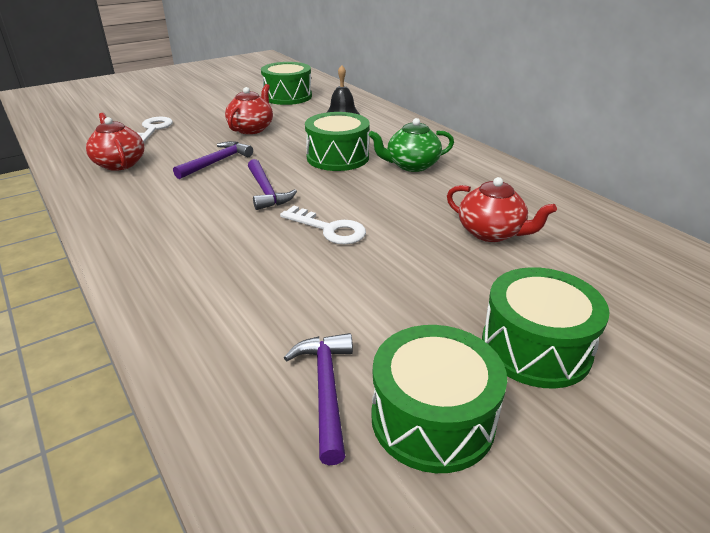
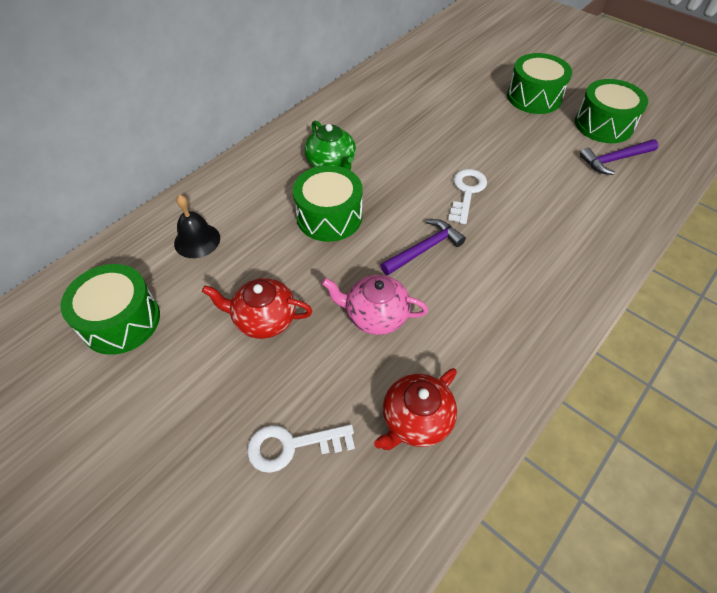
camera: 105 degrees left, 20 degrees up
(216, 162) = (375, 315): purple hammer -> pink teapot
(491, 233) = (429, 114): red teapot -> none

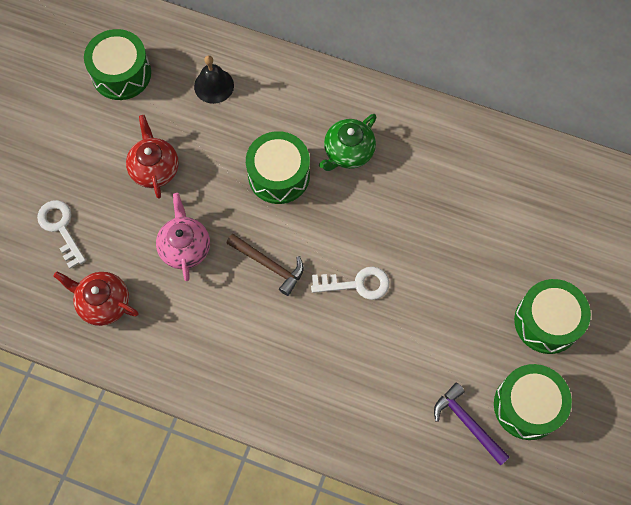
camera: 70 degrees right, 15 degrees up
(424, 249) = (269, 265): purple hammer -> brown hammer

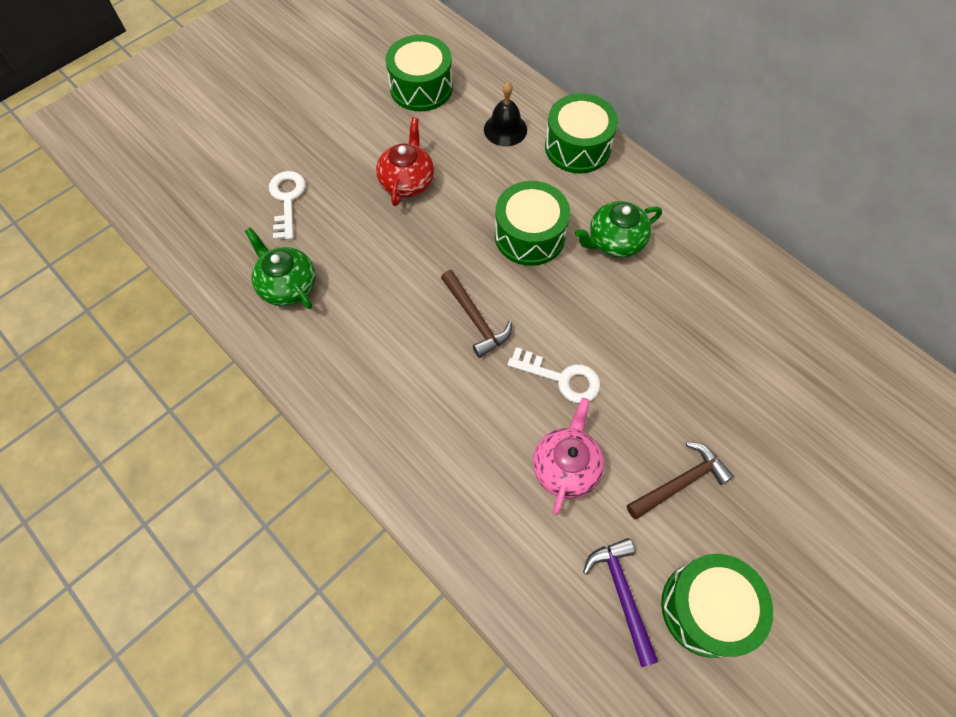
camera: 25 degrees right, 5 degrees down
(103, 303) = (288, 285): red teapot -> green teapot
(185, 247) = (397, 266): pink teapot -> pink teapot (566, 467)
(475, 325) = (680, 482): none -> brown hammer
(547, 321) = (772, 517): green drum -> green drum (577, 147)

